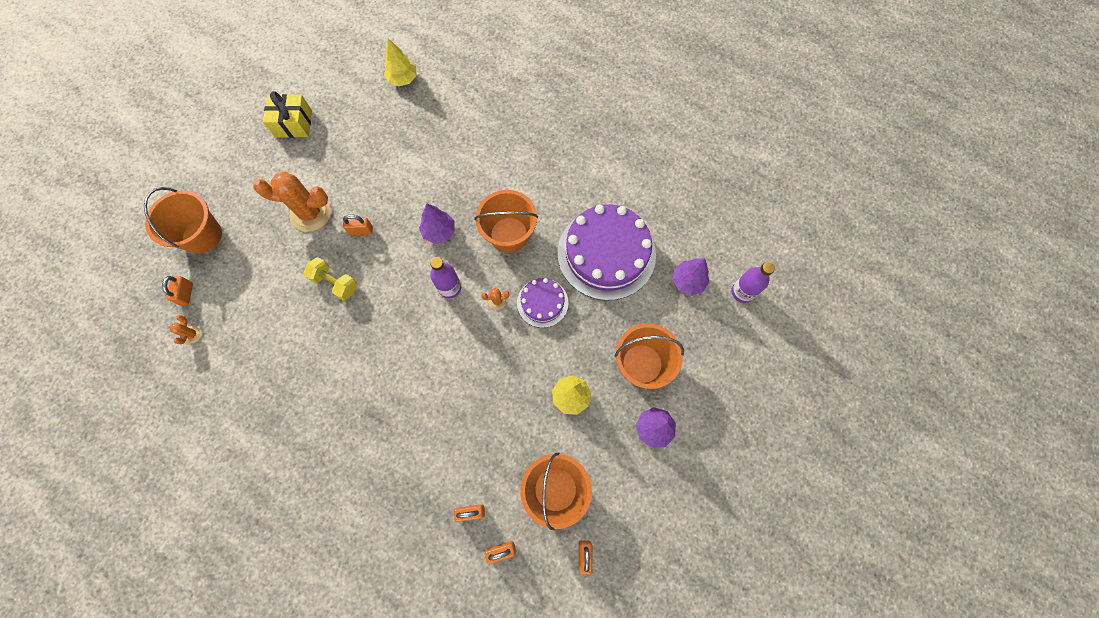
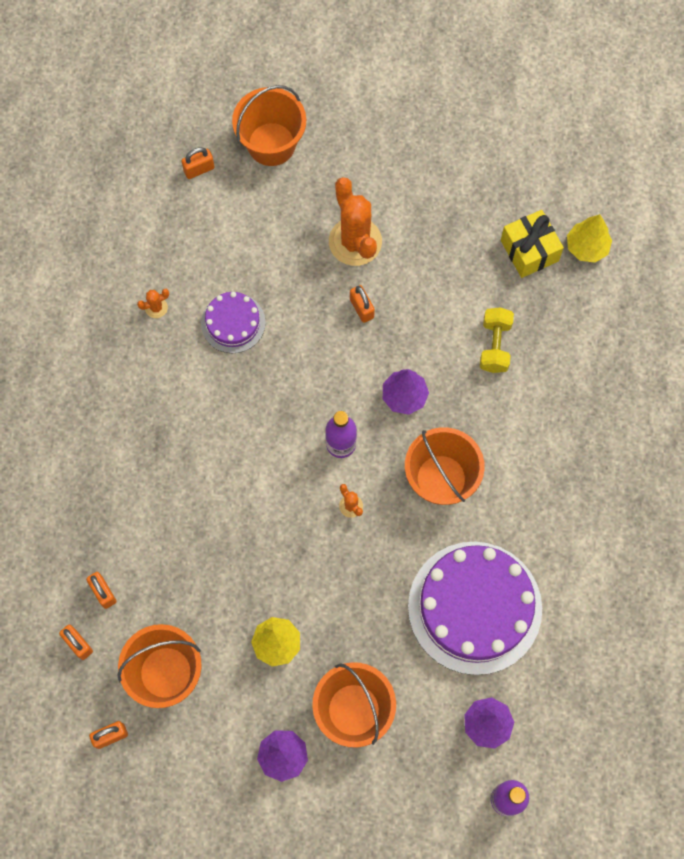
camera: 65 degrees right, 0 degrees up
(192, 334) = (158, 203): orange cactus -> orange cactus (156, 307)
(293, 124) = (457, 157): yellow gift -> yellow gift (529, 251)
(335, 283) = (285, 315): yellow dumbbell -> yellow dumbbell (495, 345)
(542, 302) = (374, 559): purple cake -> purple cake (233, 323)

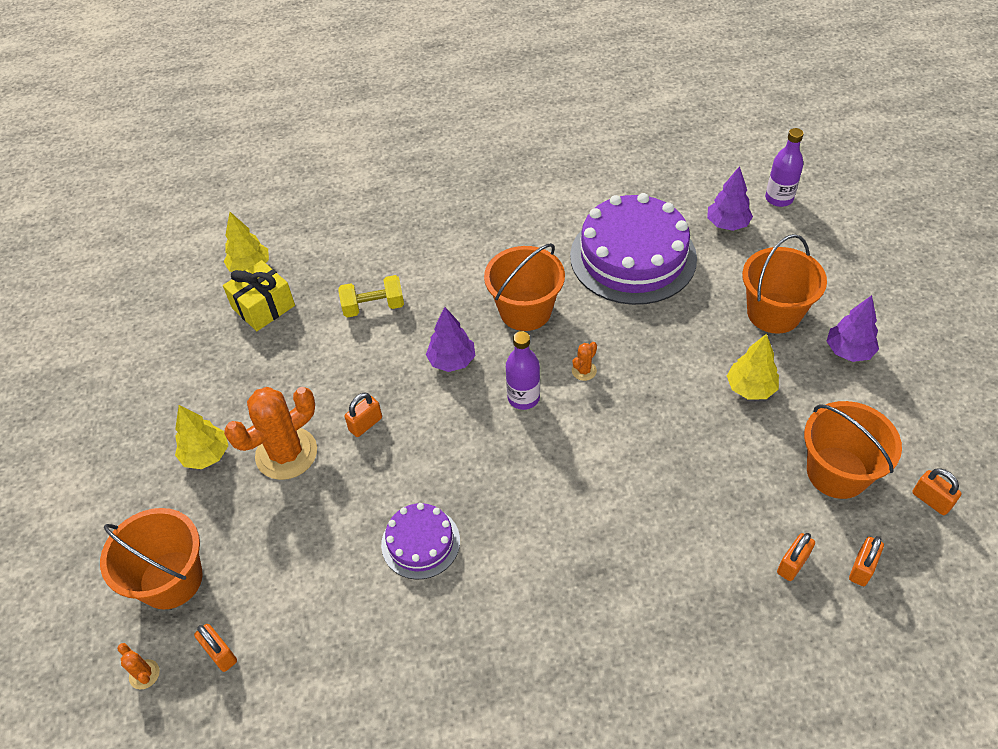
camera: 105 degrees left, 20 degrees down
(156, 307) = (427, 636): orange cactus -> orange cactus (144, 674)
(377, 182) = (206, 455): none -> yellow tree

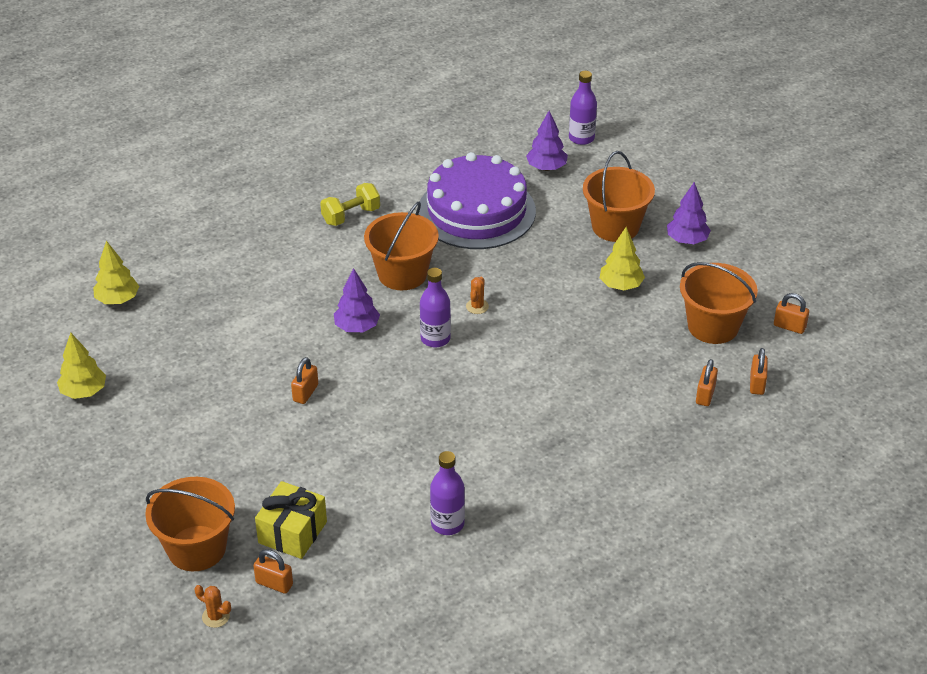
camera: 25 degrees left, 10 degrees down
(206, 455) = (170, 453): yellow tree -> yellow tree (84, 392)
(263, 307) = (152, 328): yellow gift -> yellow gift (292, 532)
(286, 453) = (245, 433): orange cactus -> none
(373, 307) = (260, 303): yellow dumbbell -> yellow dumbbell (351, 216)
(420, 542) = (403, 462): purple cake -> none
(429, 641) = (447, 524): none -> purple bottle

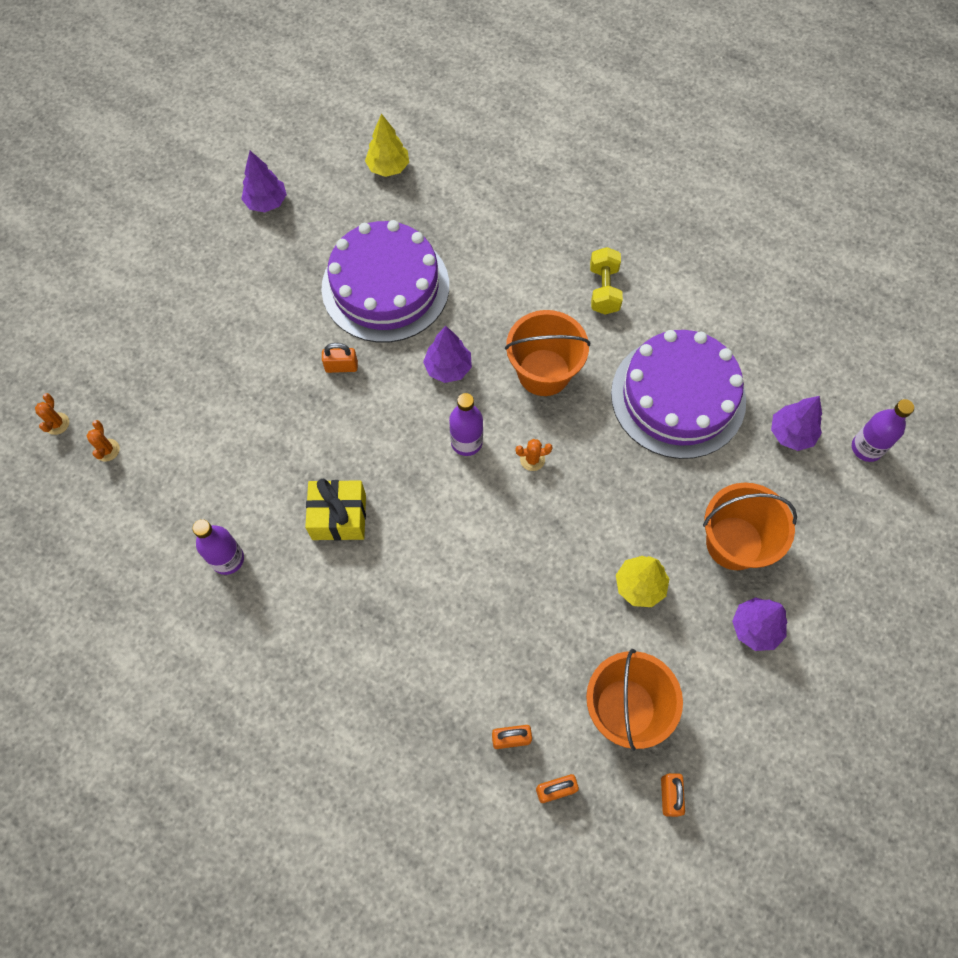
camera: 65 degrees right, 25 degrees up
(84, 392) = (266, 202): yellow tree -> purple tree
(197, 548) = (125, 373): orange bucket -> none
(244, 340) = (385, 286): none -> purple cake
(274, 583) = (107, 450): orange padlock -> orange cactus
(292, 532) = (169, 436): yellow gift -> yellow gift (339, 517)
(351, 216) = (604, 290): yellow dumbbell -> yellow dumbbell turned 60 degrees clockwise

